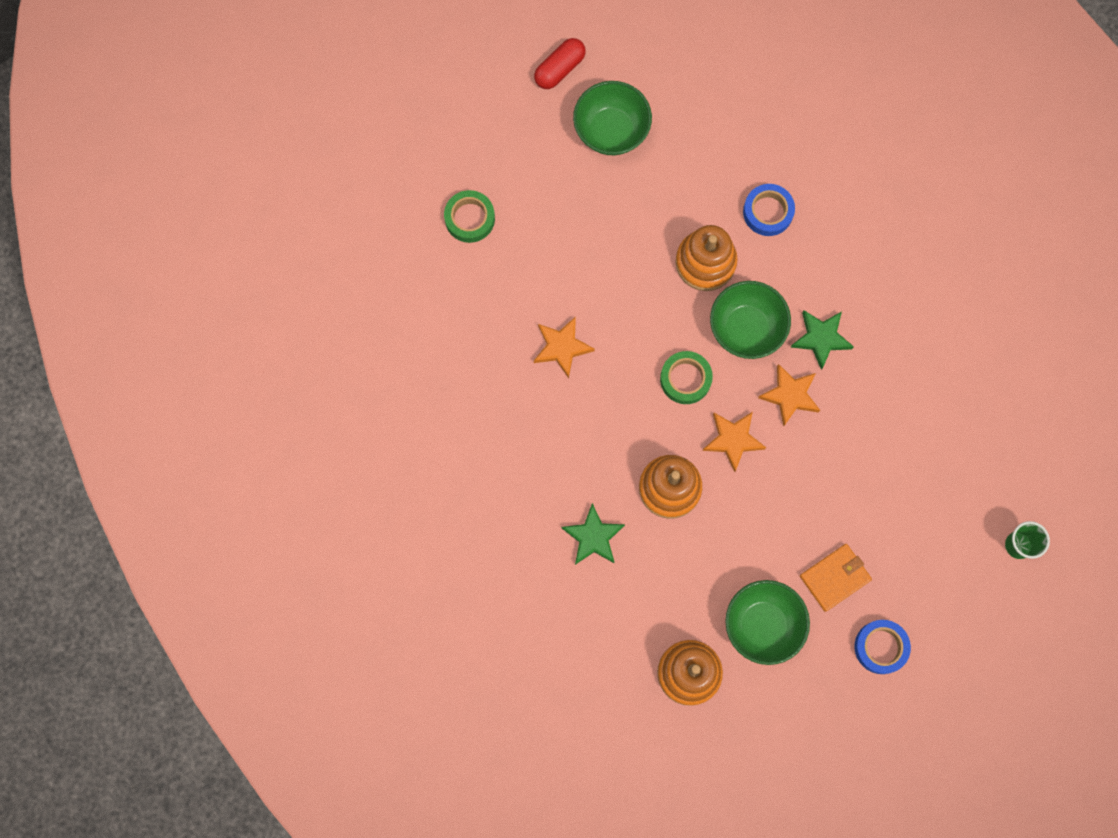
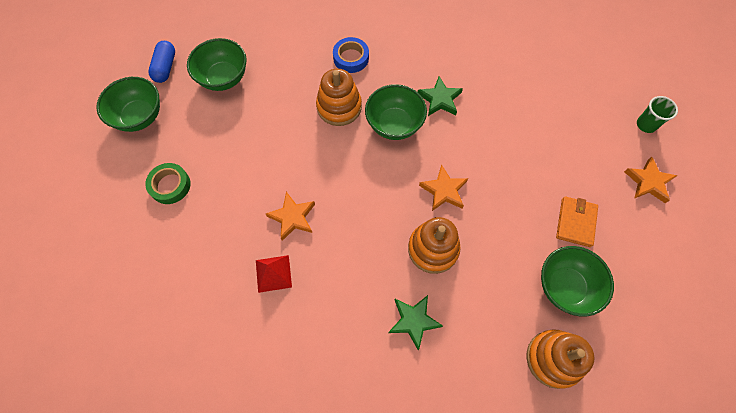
camera: 40 degrees left, 10 degrees down
(492, 112) = (139, 117): none -> green bowl
(501, 389) = (273, 273): none -> red pyramid
(559, 69) = (165, 67): red capsule -> blue capsule
(685, 379) = (384, 178): green tape -> none
(790, 395) = (452, 141): orange star -> orange star (648, 182)
(880, 647) = (640, 241): blue tape -> none

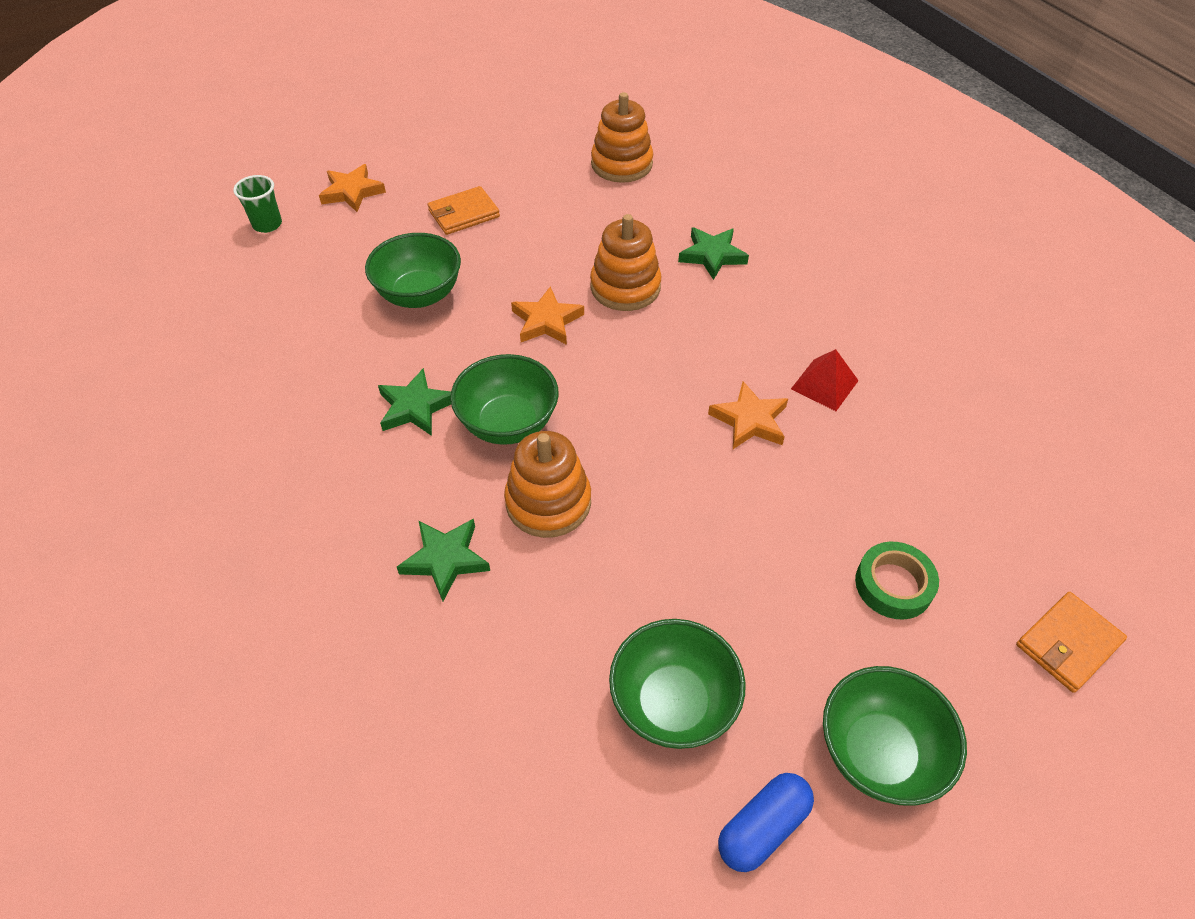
camera: 135 degrees left, 15 degrees down
(82, 217) = (1067, 643): none -> orange wallet
(351, 58) = (445, 559): blue tape -> green star
(565, 287) = (544, 188): green bowl -> green bowl (419, 295)

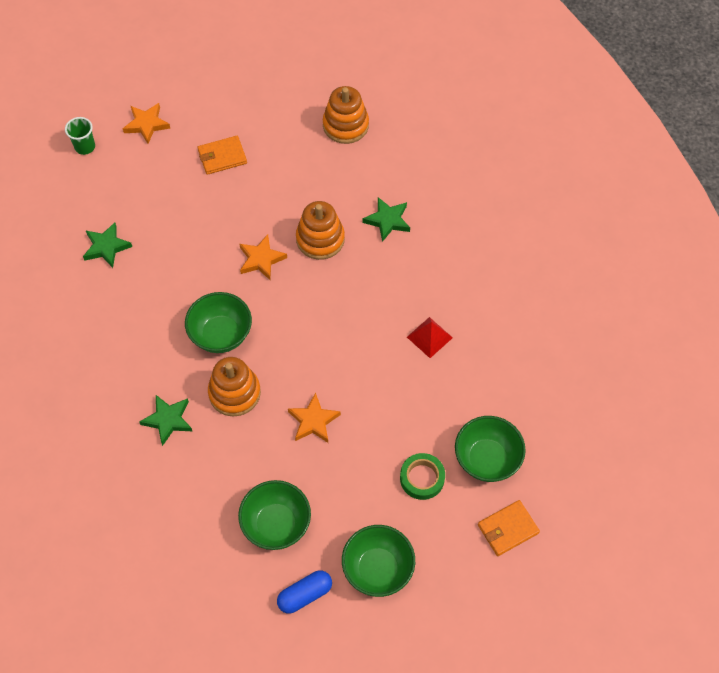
camera: 10 degrees right, 10 degrees up
(415, 407) = (165, 313): green star -> green star (106, 247)
(419, 295) = (181, 224): green bowl -> green bowl (487, 459)
(749, 420) = (372, 356): orange star -> orange star (313, 421)

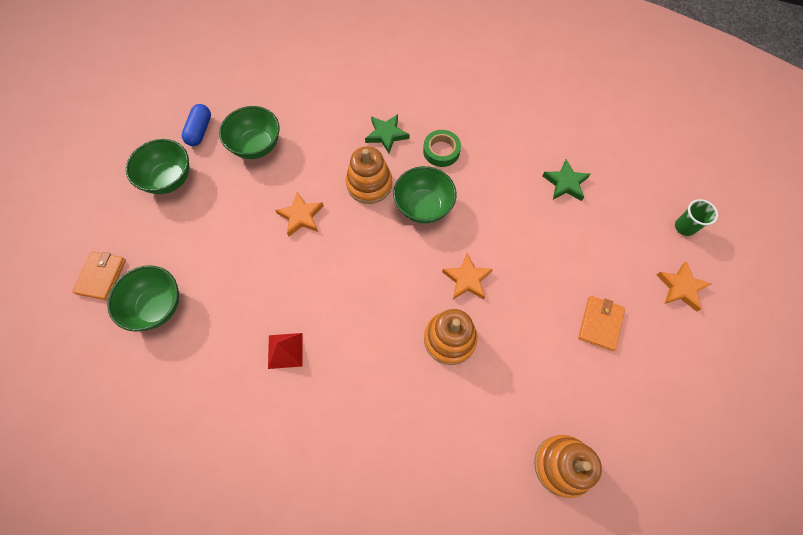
camera: 130 degrees right, 5 degrees up
(387, 220) = (422, 412): green star -> none
(422, 478) = (192, 251): green tape -> green tape (441, 151)

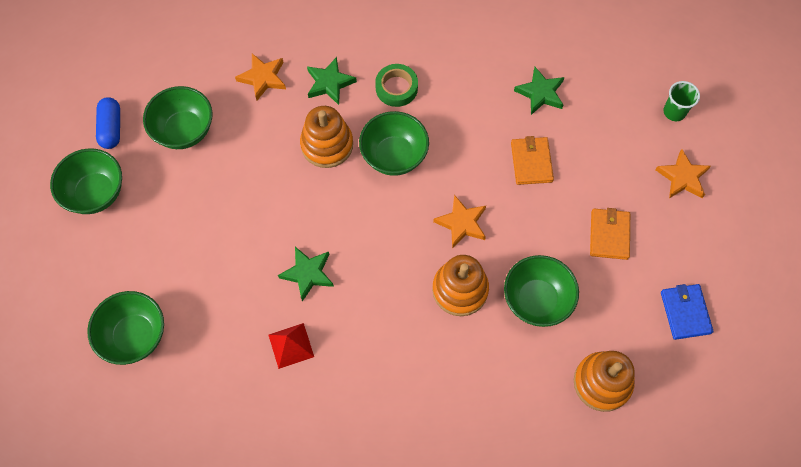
camera: 15 degrees left, 0 degrees up
(101, 276) = (59, 320): orange wallet -> orange wallet (531, 162)
(301, 216) = (262, 199): orange star -> orange star (263, 78)
(319, 290) = (308, 274): none -> green star
(518, 367) = (536, 300): none -> green bowl
(659, 417) = (685, 312): none -> blue wallet

